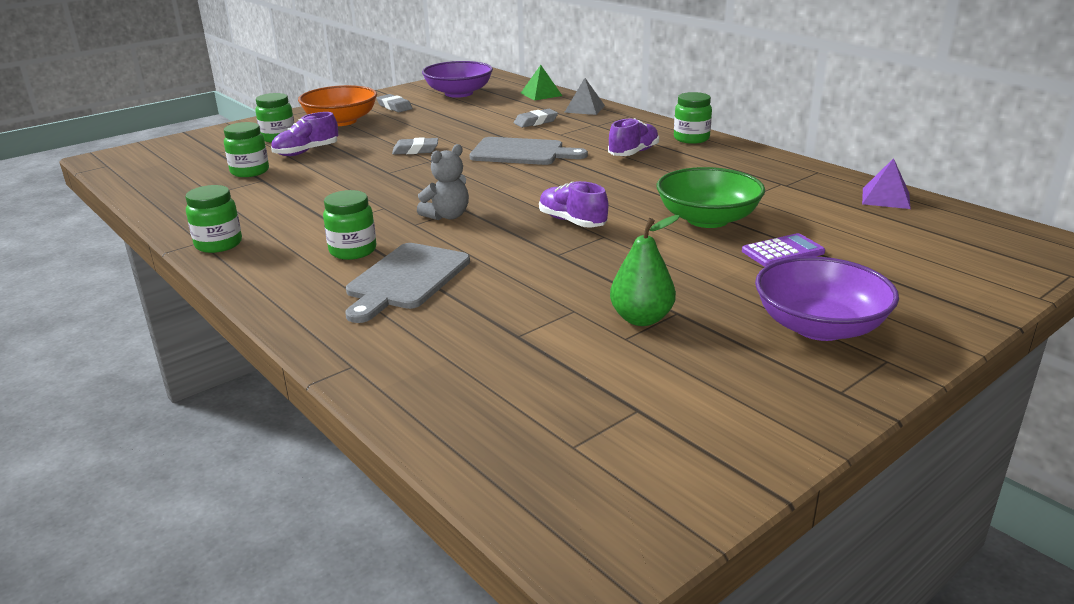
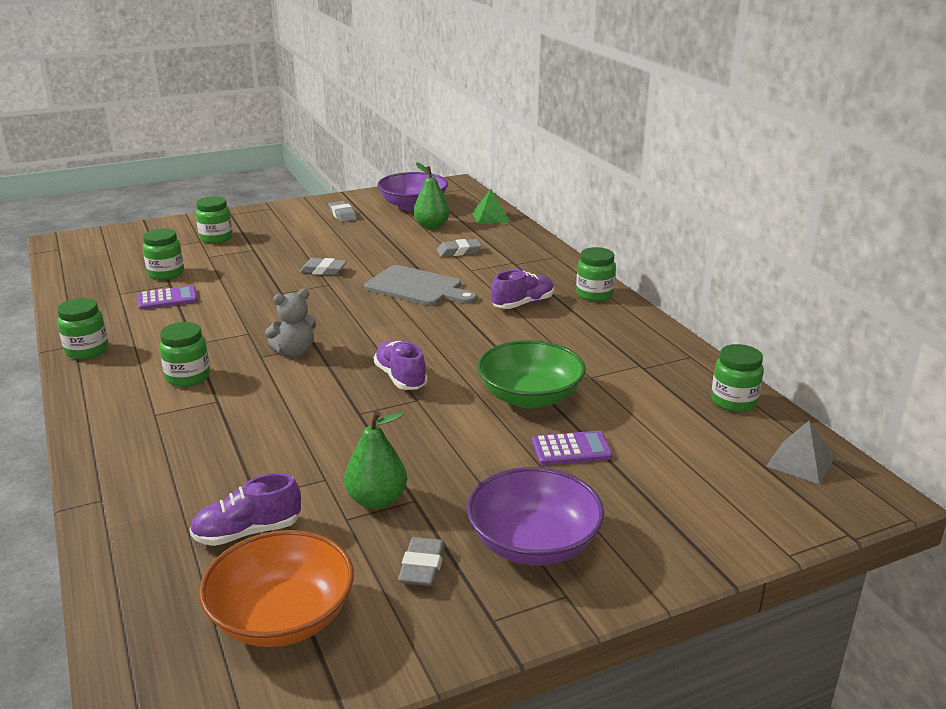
camera: 15 degrees right, 0 degrees up
(270, 191) = (167, 299): none -> purple calculator
(306, 152) = (228, 258): purple shoe -> purple shoe (248, 532)
(341, 121) = (283, 226): orange bowl -> orange bowl (282, 617)
(406, 279) = (209, 417): grey cutting board -> none
(491, 106) = (431, 226): none -> green pear
(584, 108) = (518, 241): grey pyramid -> grey pyramid (800, 462)
(736, 362) = (422, 567): none -> grey eraser
(886, 198) = (733, 402): purple pyramid -> green jar

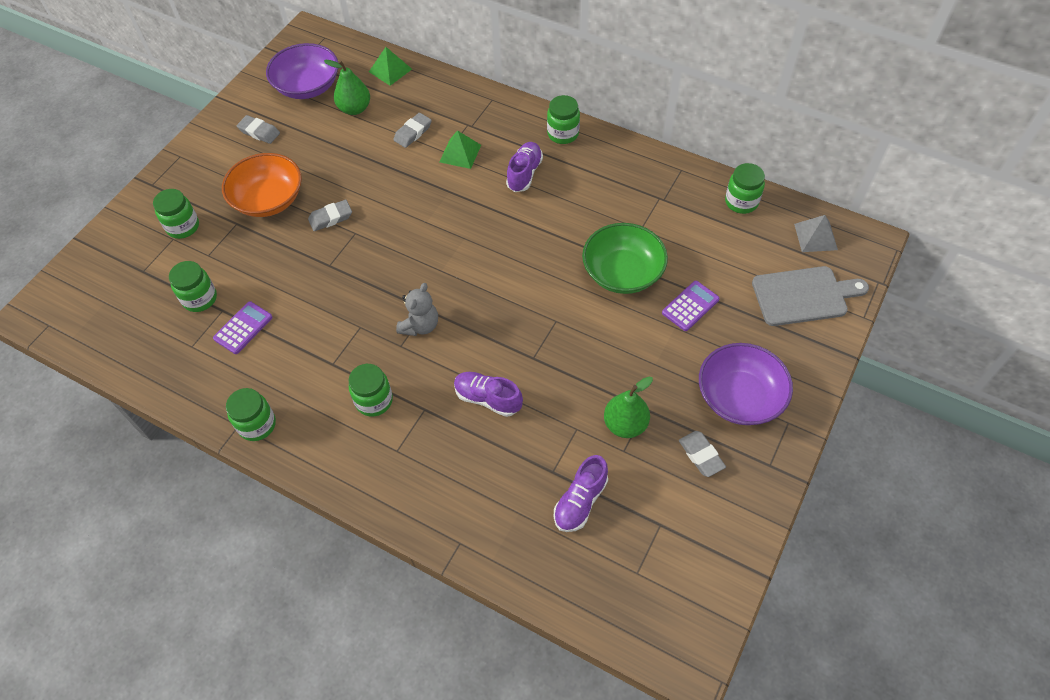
camera: 35 degrees left, 30 degrees up
(282, 617) = (667, 542): orange bowl -> orange bowl (268, 200)
(400, 378) = (523, 306): purple shoe -> purple shoe (488, 399)
(417, 287) = (428, 197): grey cutting board -> grey cutting board (803, 296)
(482, 274) = (460, 153): none -> green pyramid

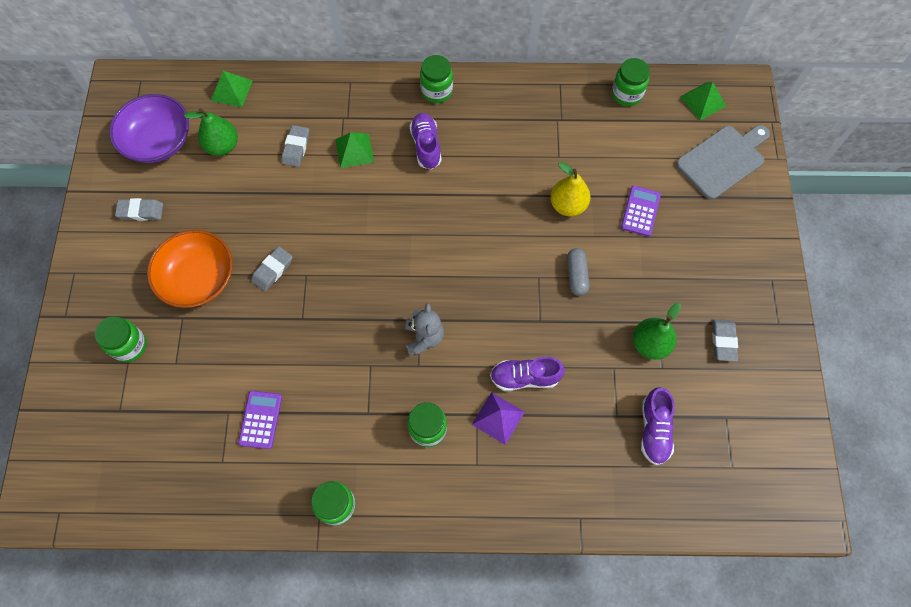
camera: 30 degrees left, 10 degrees up
(200, 298) = (198, 411): green jar -> none
(441, 421) = (498, 418): none -> purple pyramid
(592, 334) = (576, 275): none -> grey capsule
(622, 272) = (567, 205): green bowl -> yellow pear
(701, 455) = (723, 341): grey eraser -> grey eraser turned 60 degrees clockwise
(739, 397) = (724, 275): purple bowl -> none
(815, 236) = (703, 101): grey pyramid -> green pyramid

